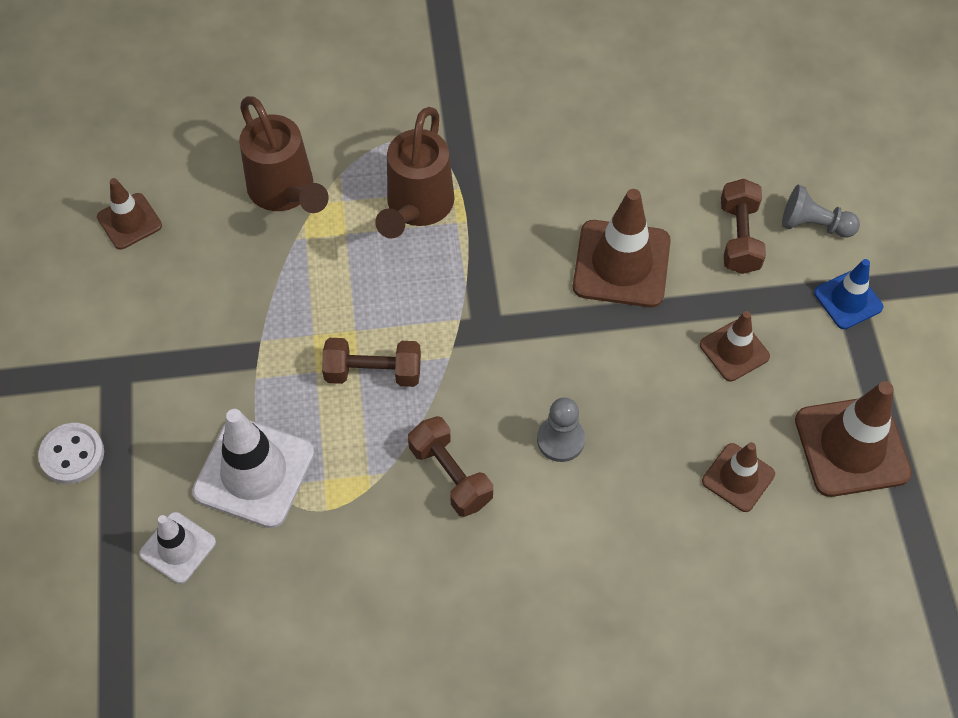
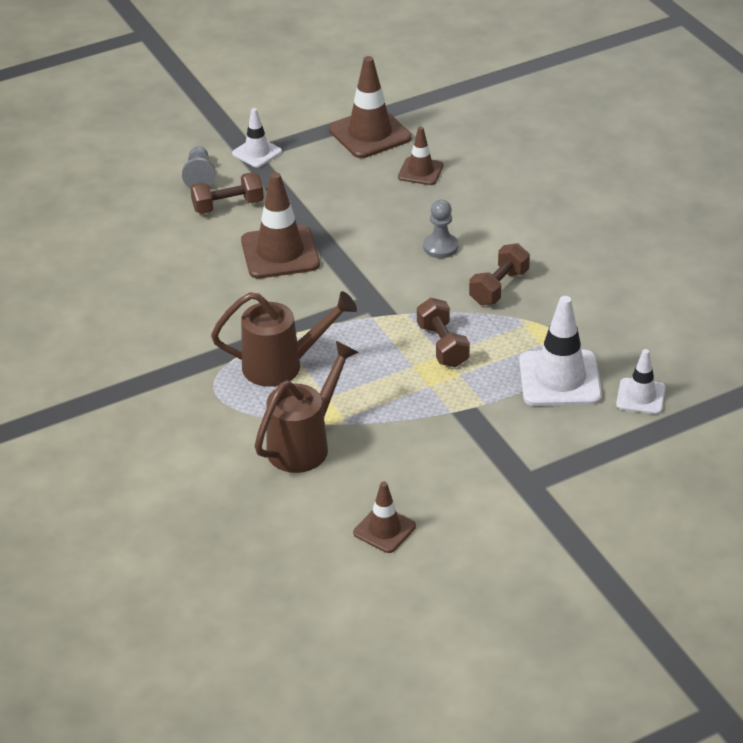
camera: 110 degrees left, 20 degrees down
(72, 454) = (611, 479): white button -> none
(734, 350) = (325, 190): brown traffic cone -> none
(848, 300) = (257, 153): blue traffic cone -> white traffic cone

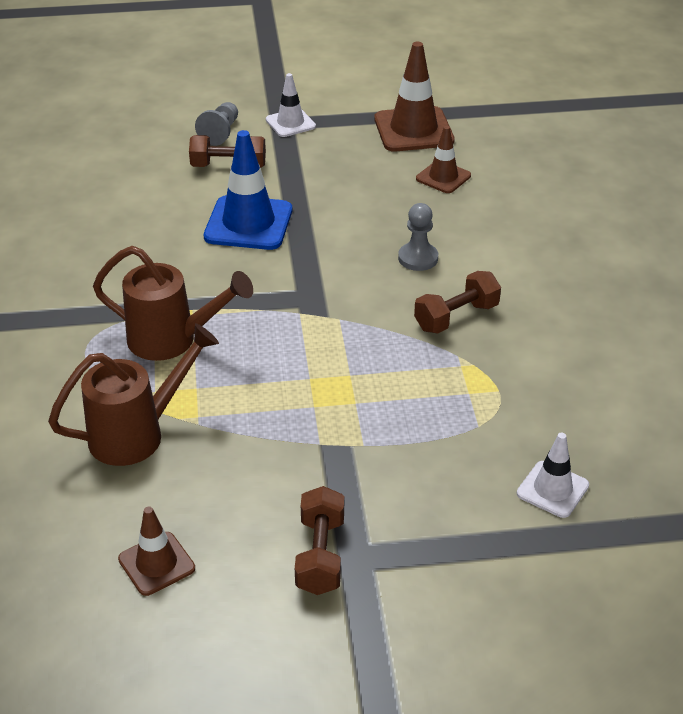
camera: 20 degrees right, 0 degrees up
(280, 253) = (248, 223): brown traffic cone -> blue traffic cone
(442, 345) = (356, 365): brown dumbbell -> brown dumbbell (320, 555)
(559, 379) = (466, 440): white traffic cone -> none

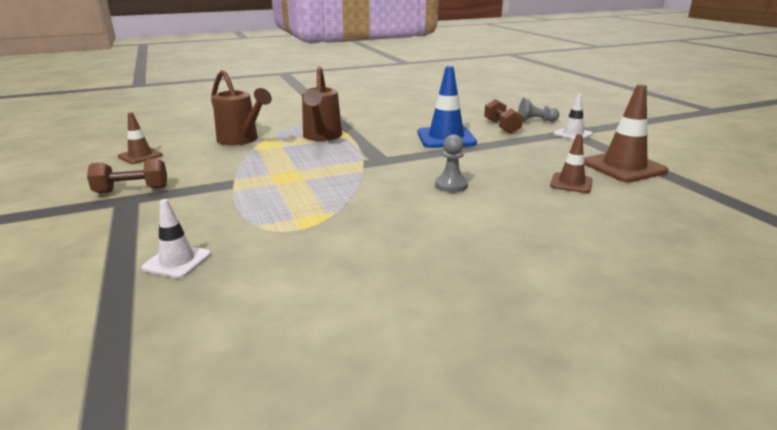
camera: 75 degrees right, 15 degrees down
(456, 317) = (386, 205): brown dumbbell -> none

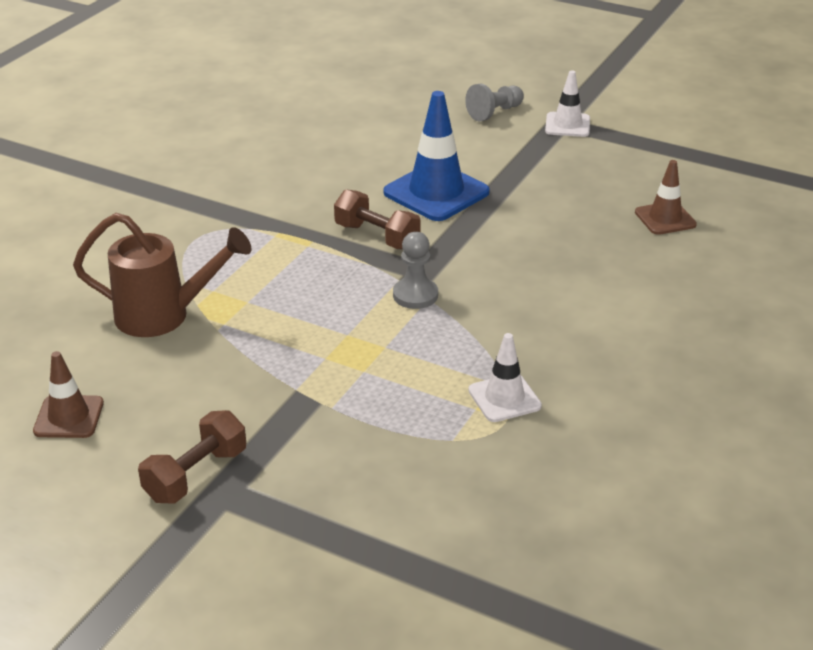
camera: 40 degrees left, 10 degrees up
(177, 261) = (459, 526): white traffic cone -> white traffic cone (504, 398)
(321, 137) = (269, 258): brown watering can -> none
(451, 185) = (559, 277): grey pawn -> grey pawn (415, 295)
(501, 127) = (471, 141): brown dumbbell -> brown dumbbell (377, 236)
(624, 167) = (682, 168): brown traffic cone -> none

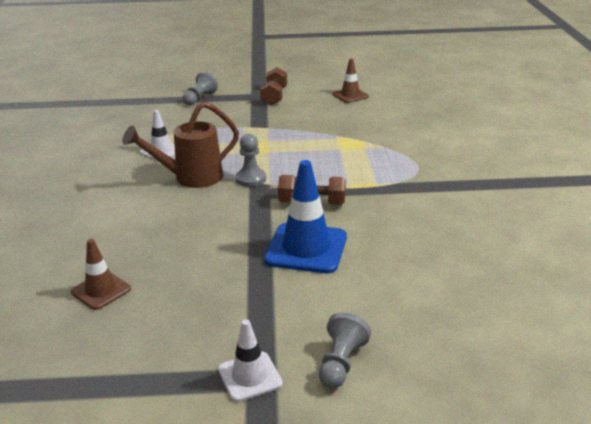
camera: 150 degrees right, 5 degrees down
(163, 316) = (371, 132): brown watering can -> brown watering can (191, 178)
(338, 535) = (200, 98): none -> grey pawn

